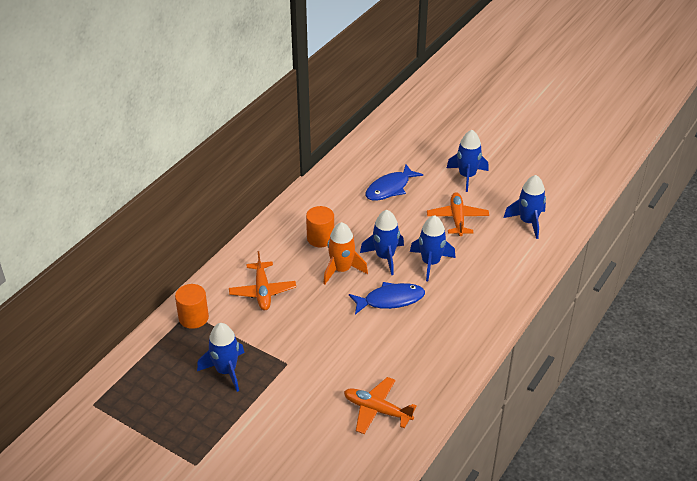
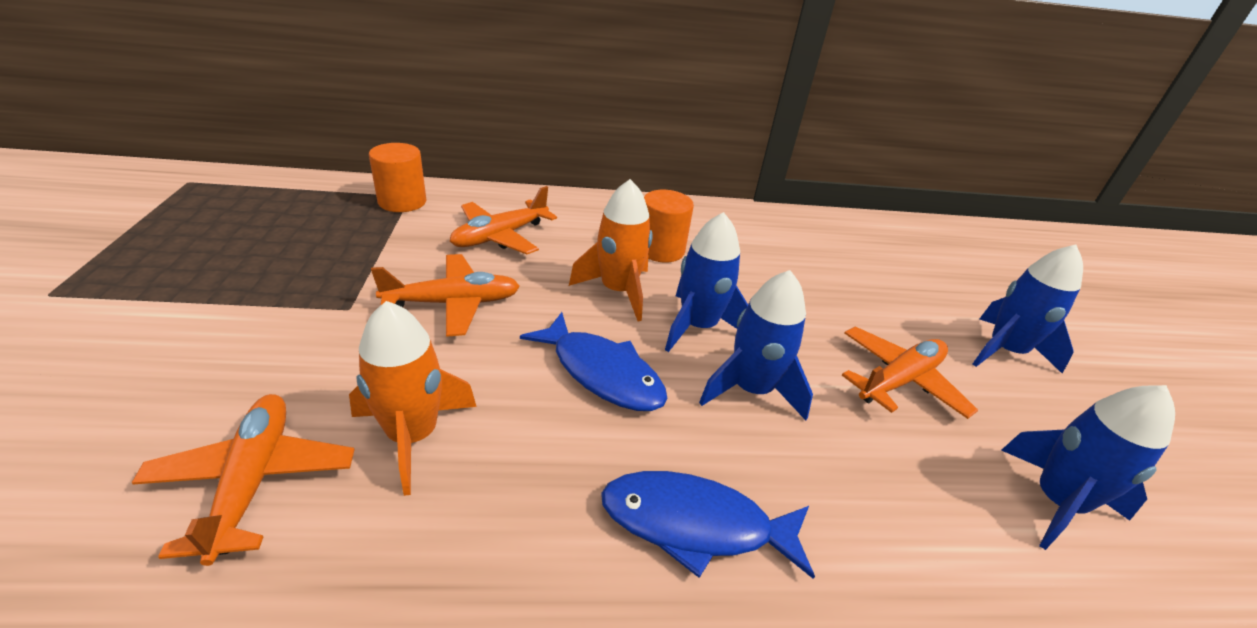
camera: 50 degrees right, 5 degrees down
(226, 371) = (301, 256): blue rocket -> none
(309, 328) = (453, 303): none -> orange plane
(385, 364) = (413, 435): none -> orange rocket
(390, 188) = (845, 277): blue fish -> blue fish (695, 524)

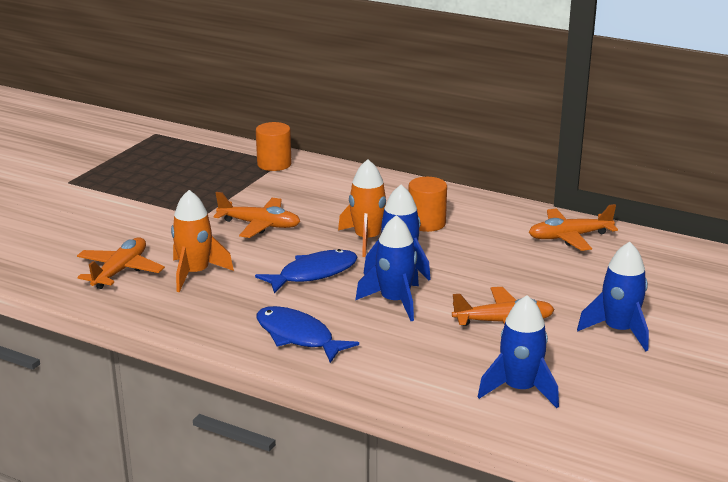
camera: 35 degrees right, 10 degrees down
(500, 236) = (320, 195): orange plane -> orange plane (569, 237)
(602, 373) = (313, 274): blue fish -> blue fish turned 105 degrees counterclockwise

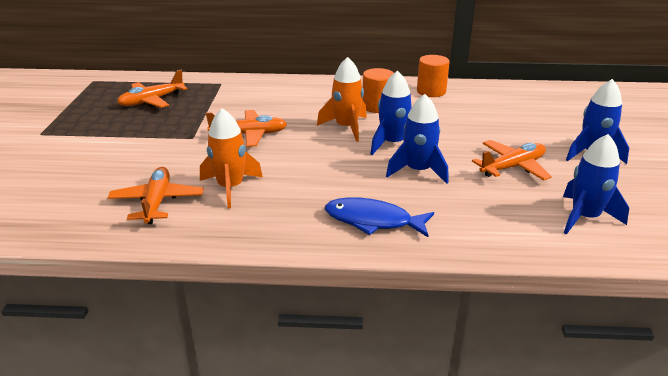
camera: 25 degrees left, 5 degrees up
(274, 164) = (217, 86): orange cylinder -> orange cylinder (431, 91)
(313, 274) = (332, 164): blue fish -> none
(569, 237) = (483, 96): orange plane -> orange plane (151, 101)

